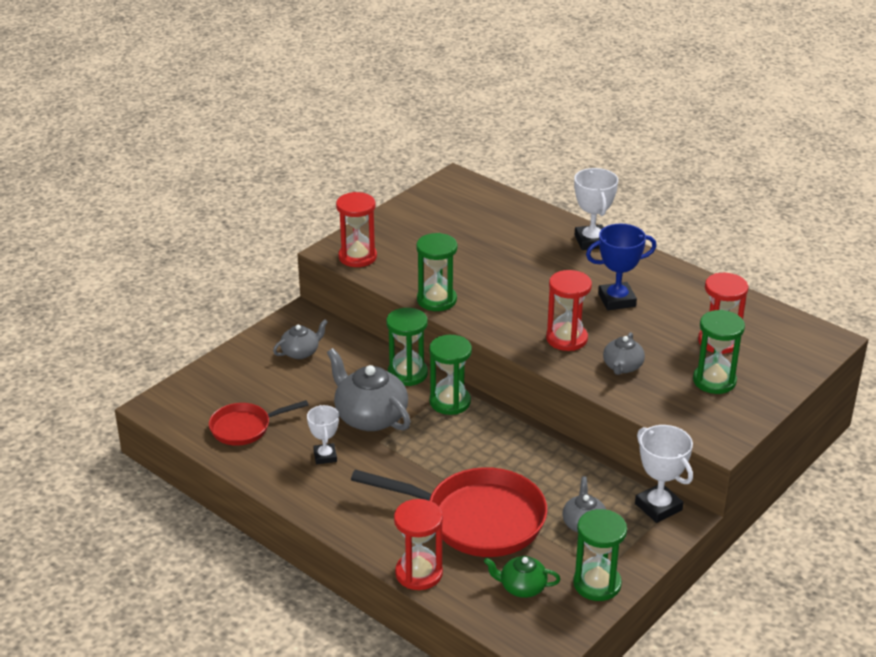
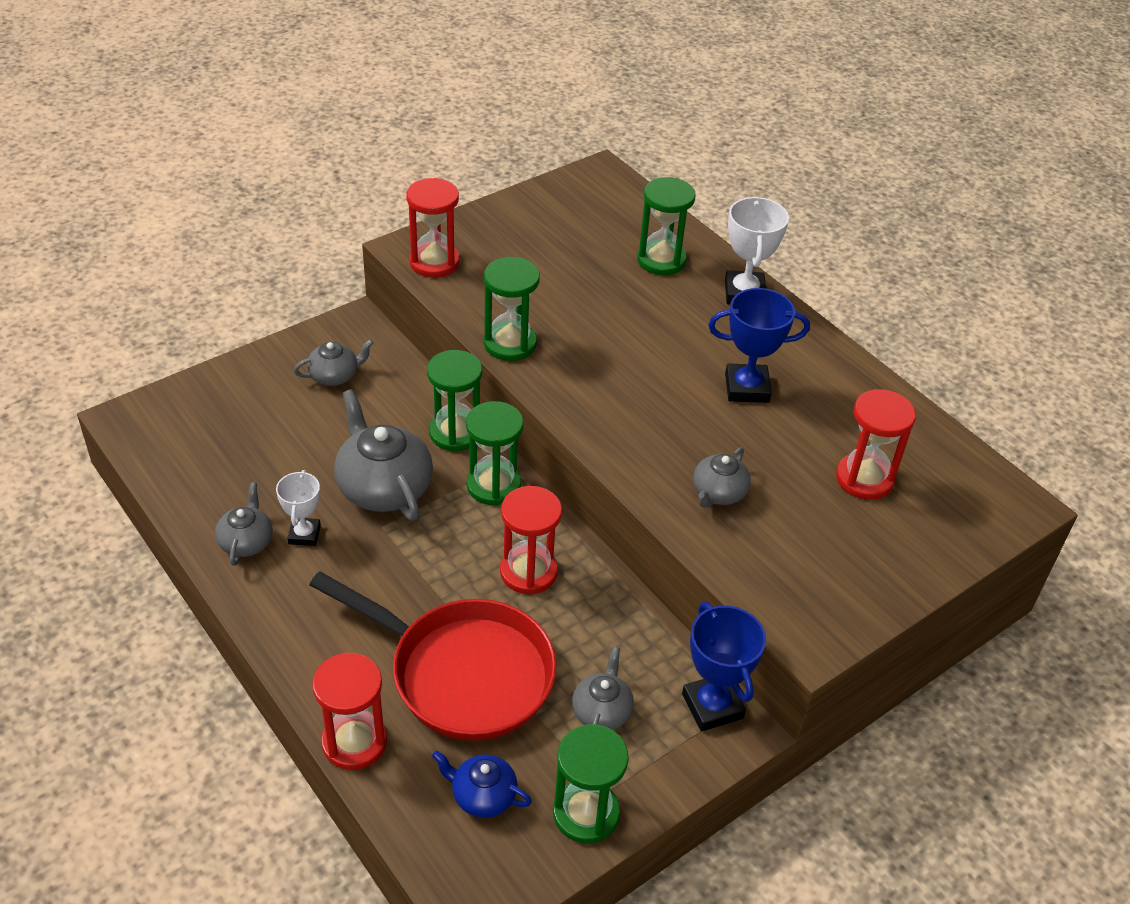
camera: 10 degrees right, 10 degrees up
(244, 428) = (221, 472): red pan -> none
(284, 468) = (246, 542): none -> grey teapot
(522, 587) = (482, 796): green teapot -> blue teapot
(566, 339) = (658, 434): red hourglass -> red hourglass (528, 572)
(658, 507) = (712, 706): white trophy -> blue trophy
(714, 381) = (837, 540): green hourglass -> green hourglass (661, 260)

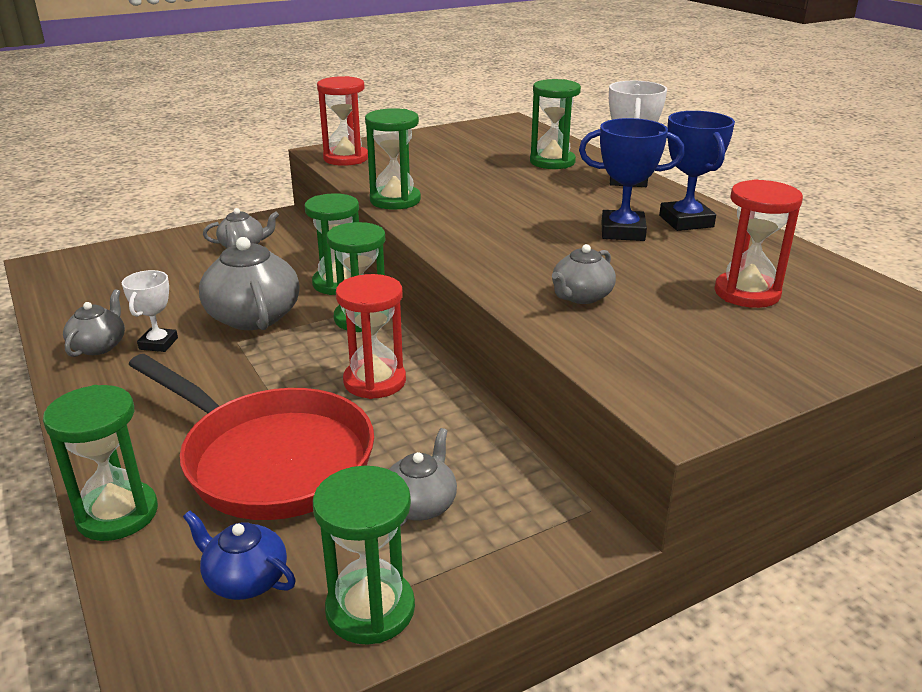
camera: 10 degrees right, 15 degrees down
(354, 742) = (117, 514): red hourglass -> green hourglass
(712, 706) = (557, 508): blue trophy -> blue trophy (686, 221)

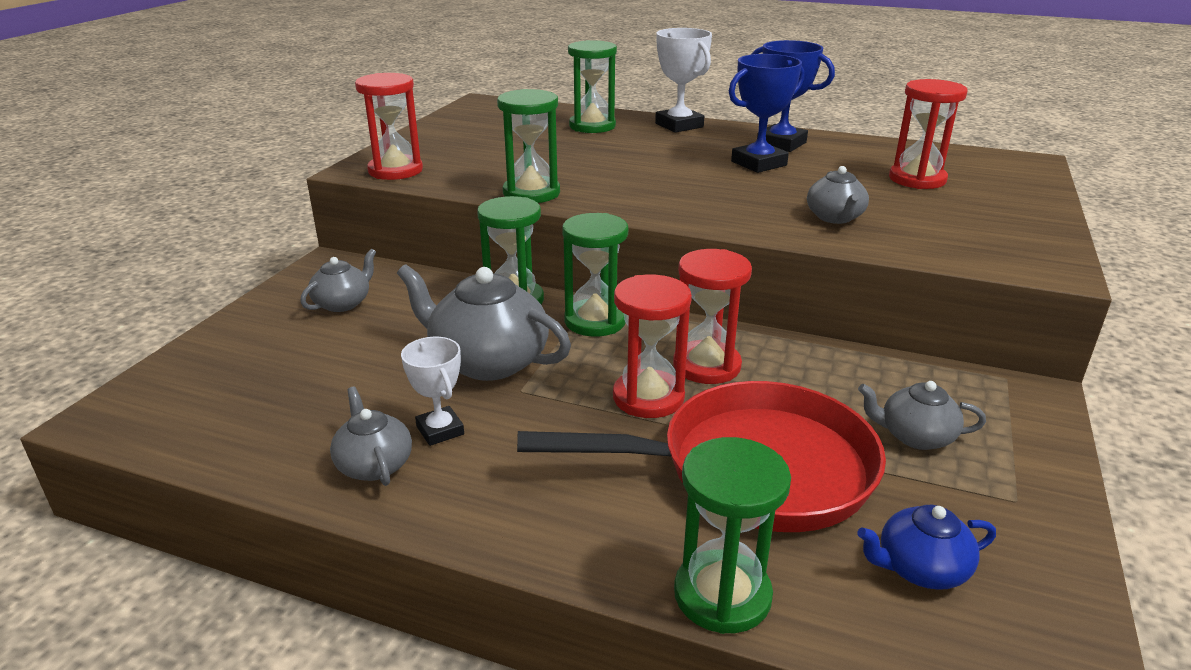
camera: 40 degrees left, 0 degrees up
(298, 382) = (648, 397): none -> red hourglass
(370, 609) = (1029, 527): green hourglass -> none
(420, 504) = (915, 436): grey teapot -> grey teapot turned 60 degrees counterclockwise

